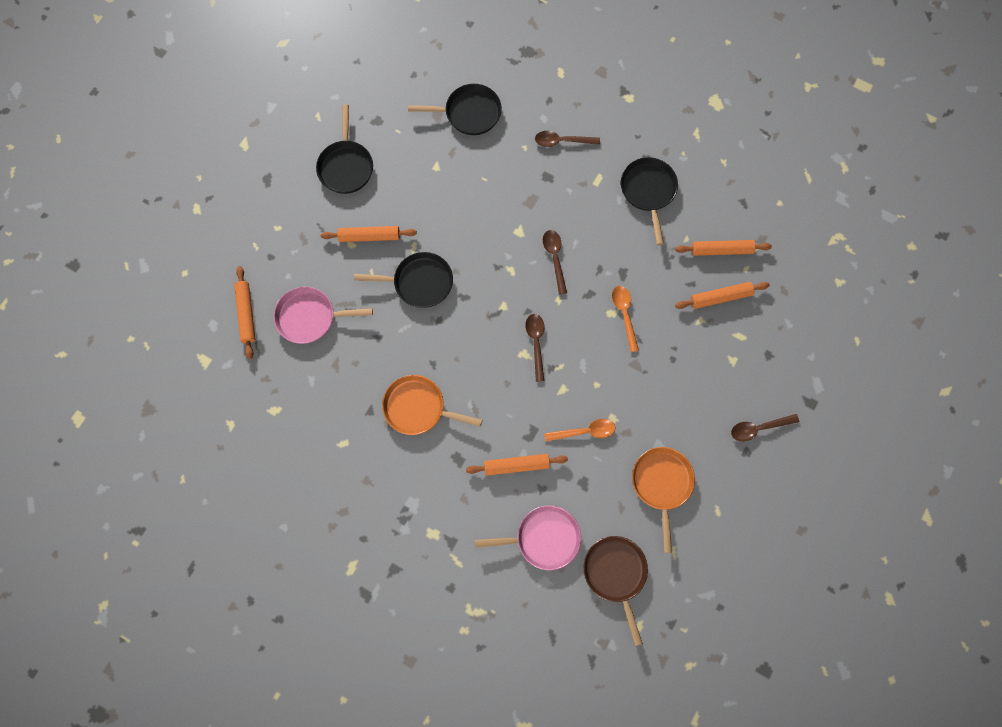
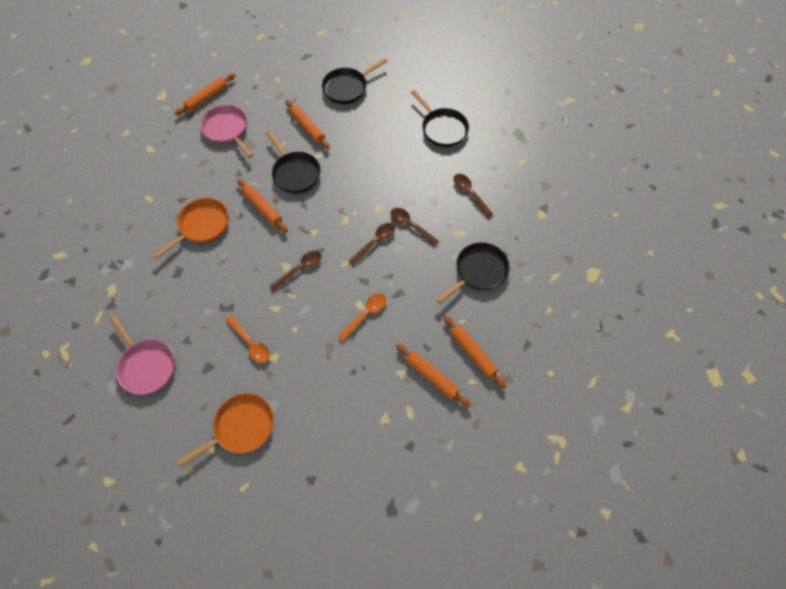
camera: 55 degrees right, 10 degrees down
(418, 408) = (202, 226): orange pan -> orange pan turned 60 degrees clockwise
(517, 465) = (195, 313): orange rolling pin -> orange rolling pin (263, 208)
(615, 574) = (145, 436): brown pan -> none
(758, 428) = (338, 477): brown spoon -> brown spoon (410, 225)

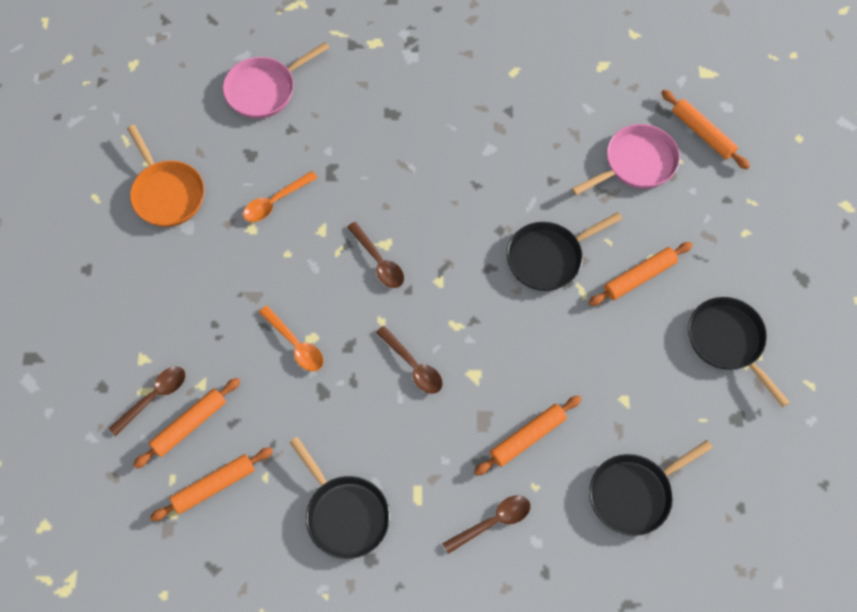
camera: 95 degrees right, 0 degrees up
(202, 226) = (462, 138): orange pan -> none
(263, 208) = (486, 214): orange rolling pin -> orange rolling pin (527, 438)
(410, 225) = (438, 420): brown spoon -> brown spoon (154, 397)

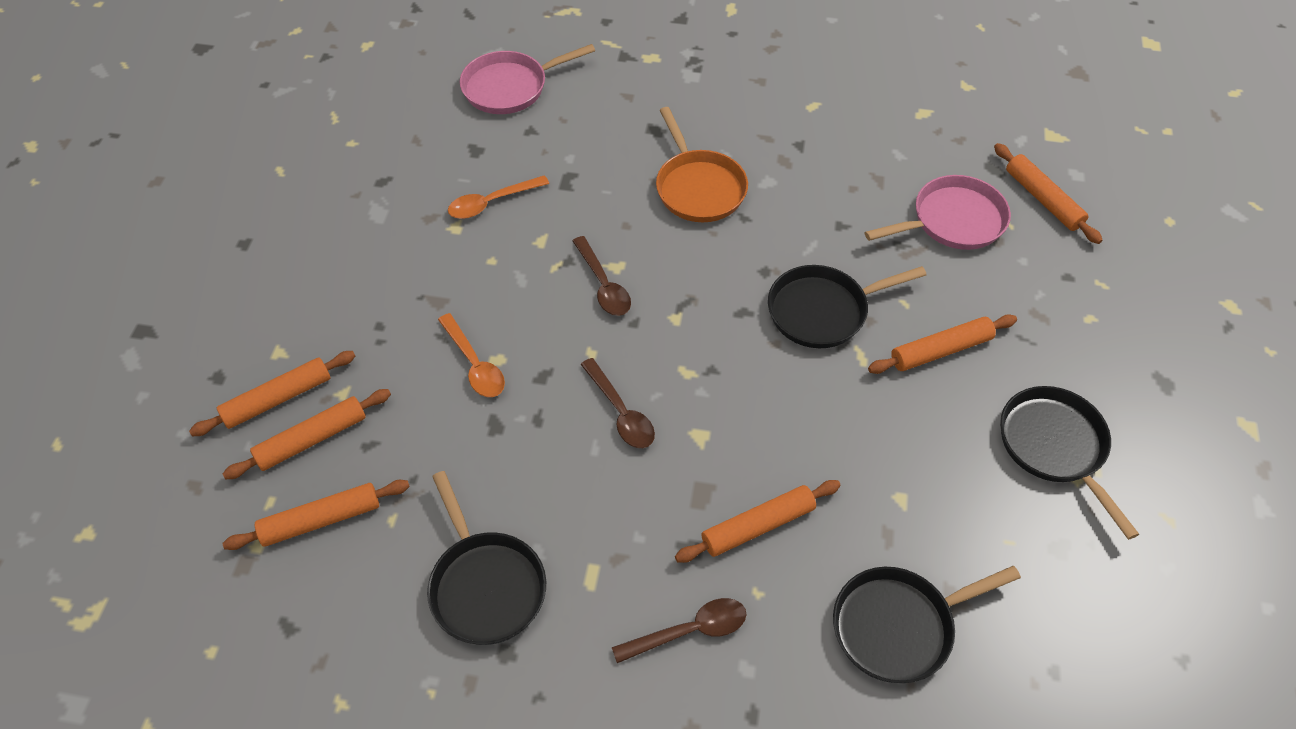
camera: 10 degrees right, 10 degrees down
(154, 397) = (278, 399): brown spoon -> orange rolling pin
(167, 193) = (365, 176): orange pan -> orange pan (698, 187)

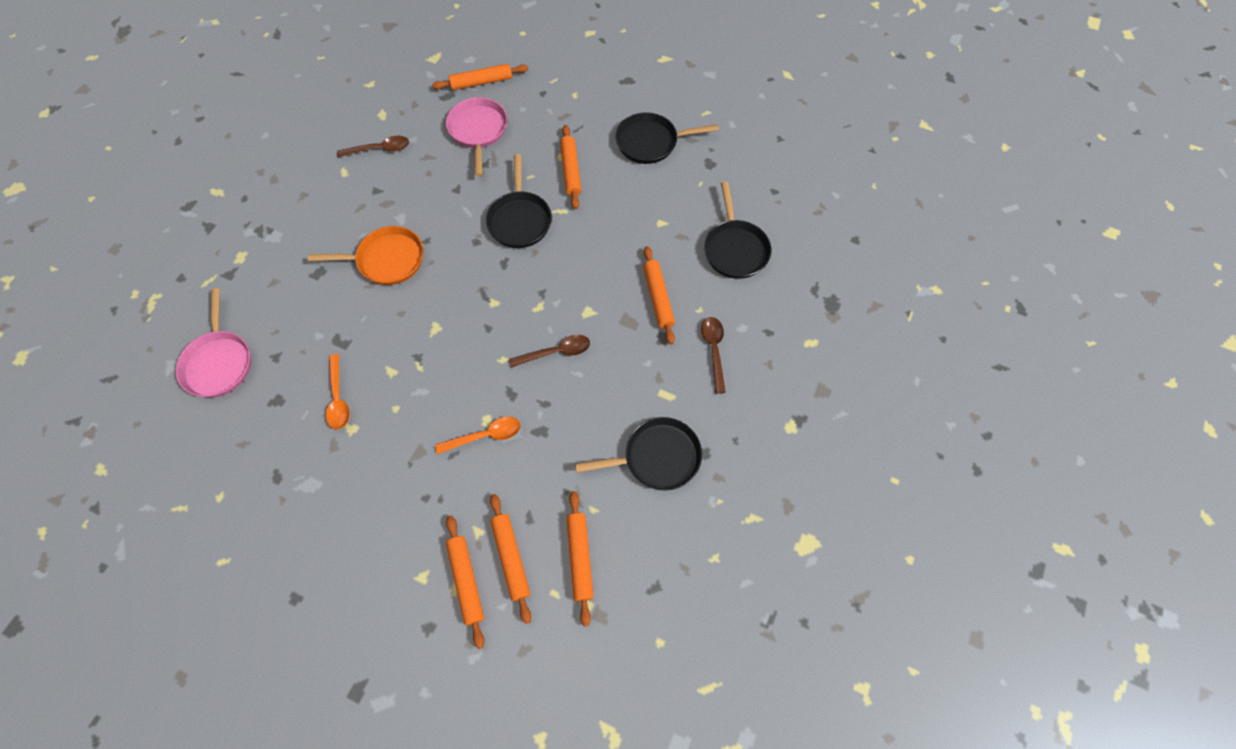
camera: 75 degrees left, 10 degrees up
(603, 285) = (448, 339): brown spoon -> brown spoon (380, 149)

